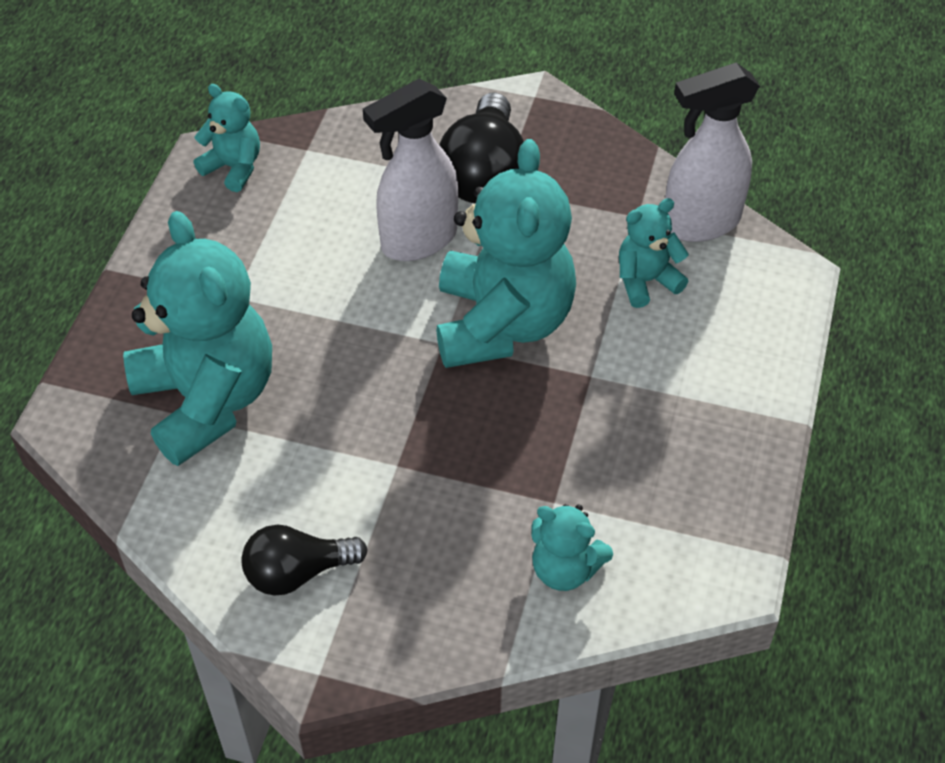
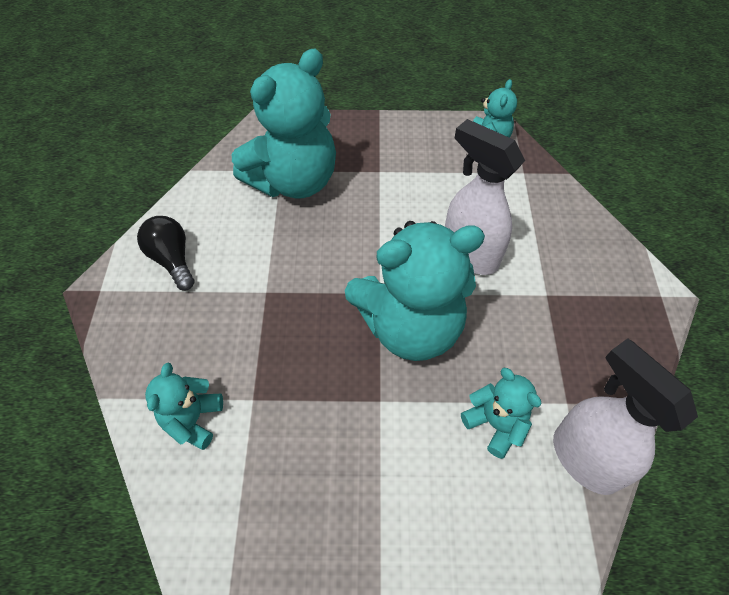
camera: 75 degrees right, 5 degrees up
(484, 174) = (555, 281): black light bulb -> none

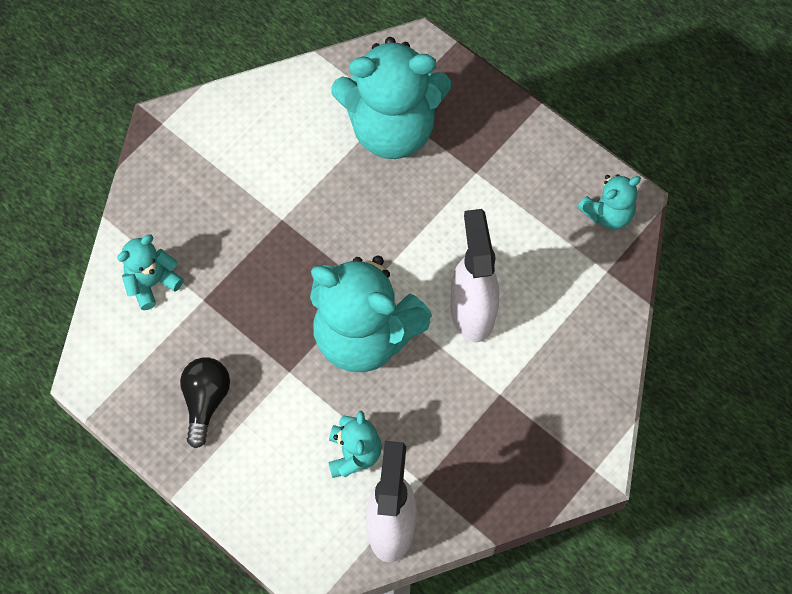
camera: 40 degrees right, 10 degrees up
(172, 259) = (234, 135): black light bulb -> black light bulb (206, 401)

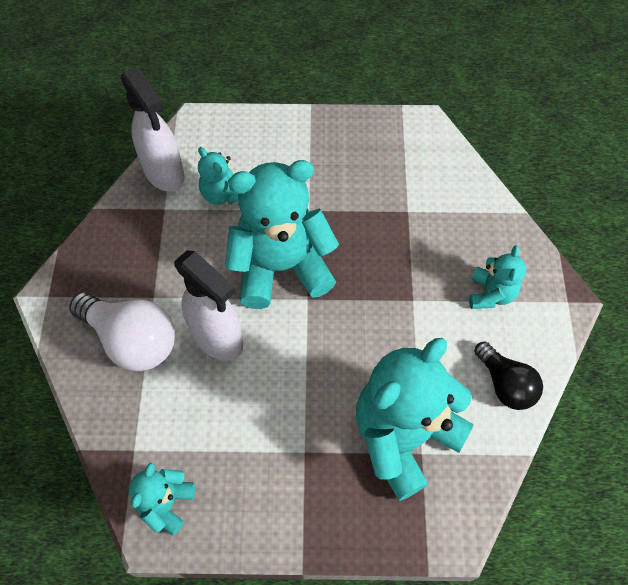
camera: 140 degrees right, 5 degrees down
(152, 282) = (450, 197): turquoise teddy bear -> turquoise teddy bear (490, 294)
(206, 401) = (343, 159): black light bulb -> black light bulb (505, 384)
(546, 365) = (132, 340): none -> white light bulb

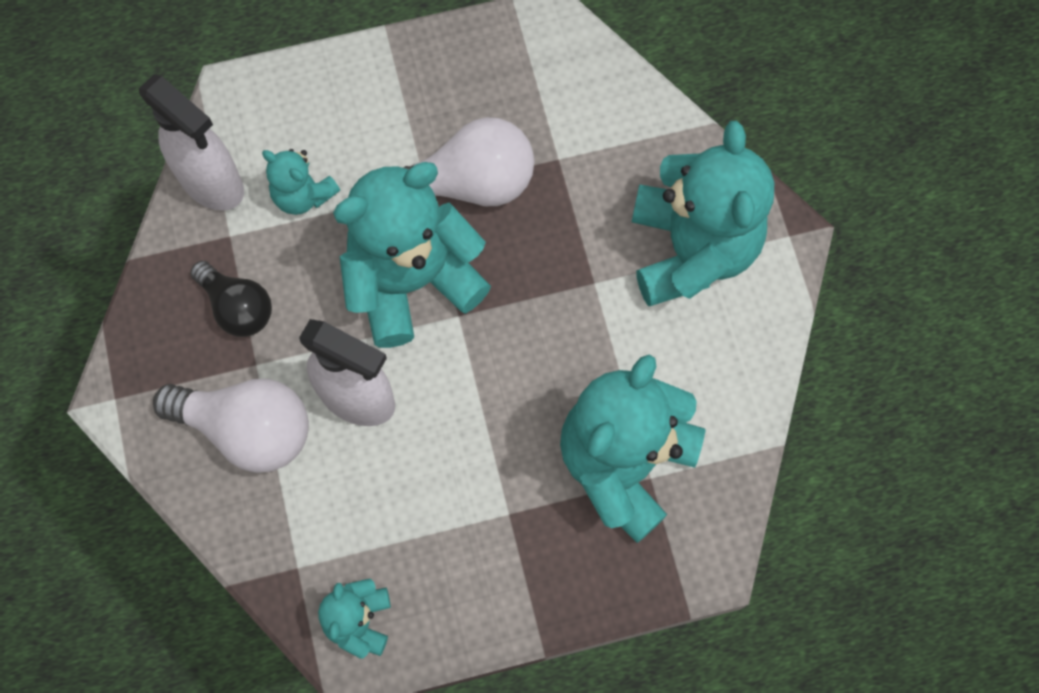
camera: 15 degrees left, 10 degrees up
(340, 213) = (469, 183): none -> white light bulb
(490, 294) = (691, 249): turquoise teddy bear -> turquoise teddy bear, size x2.06
(505, 384) = (733, 365): black light bulb -> black light bulb (238, 307)

